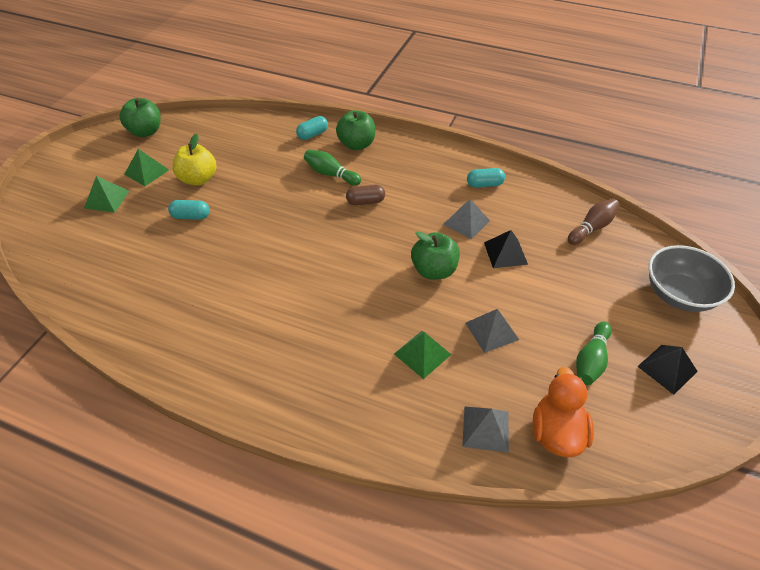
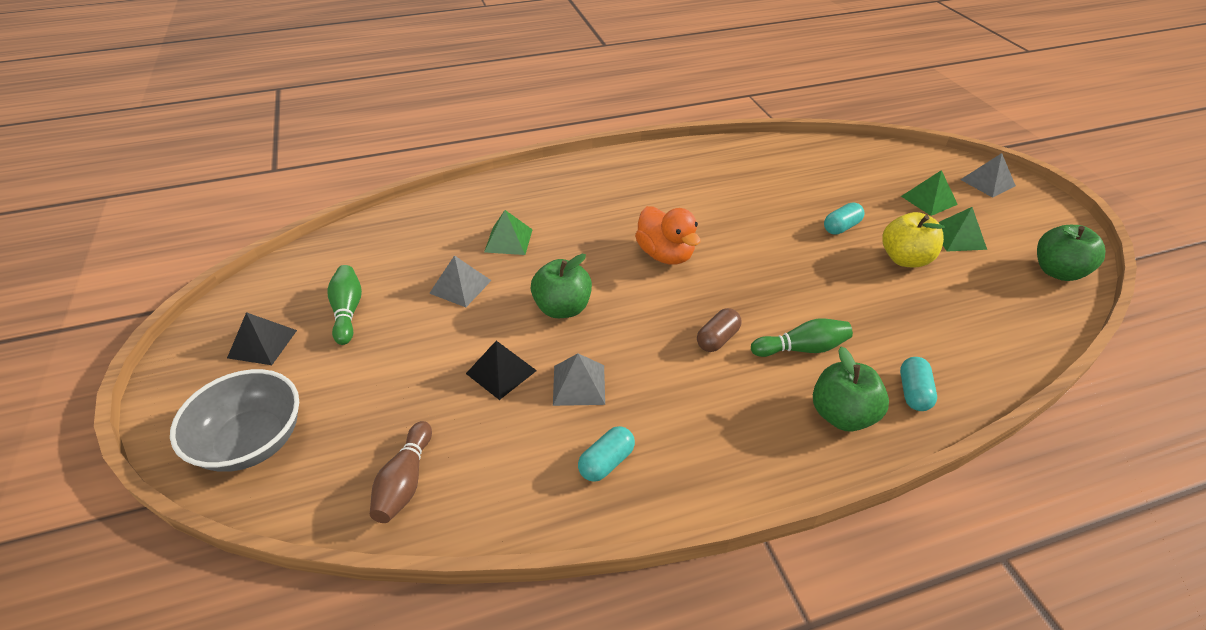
camera: 140 degrees right, 5 degrees down
(485, 428) = (420, 223): grey pyramid -> grey pyramid (987, 182)
(556, 433) = (360, 247): orange duck -> orange duck (665, 255)

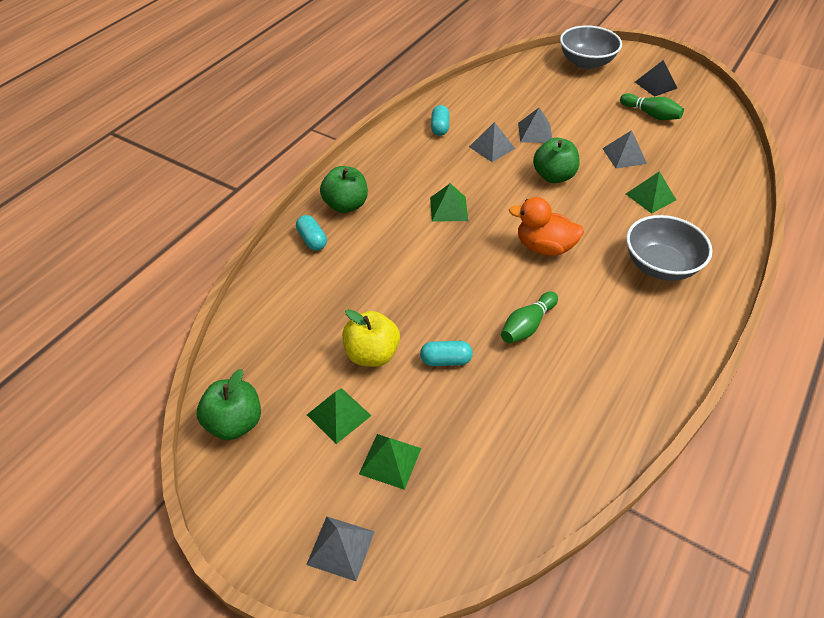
camera: 140 degrees right, 5 degrees up
(405, 481) = (509, 83): brown bowling pin -> none
(501, 372) = (535, 132): black pyramid -> grey pyramid
(591, 197) = (660, 265): none -> grey bowl
(717, 339) = (449, 209): brown capsule -> green pyramid
(802, 348) = (395, 231): green bowling pin -> green bowling pin (527, 325)
(841, 227) = (446, 360): turquoise capsule -> turquoise capsule turned 75 degrees clockwise

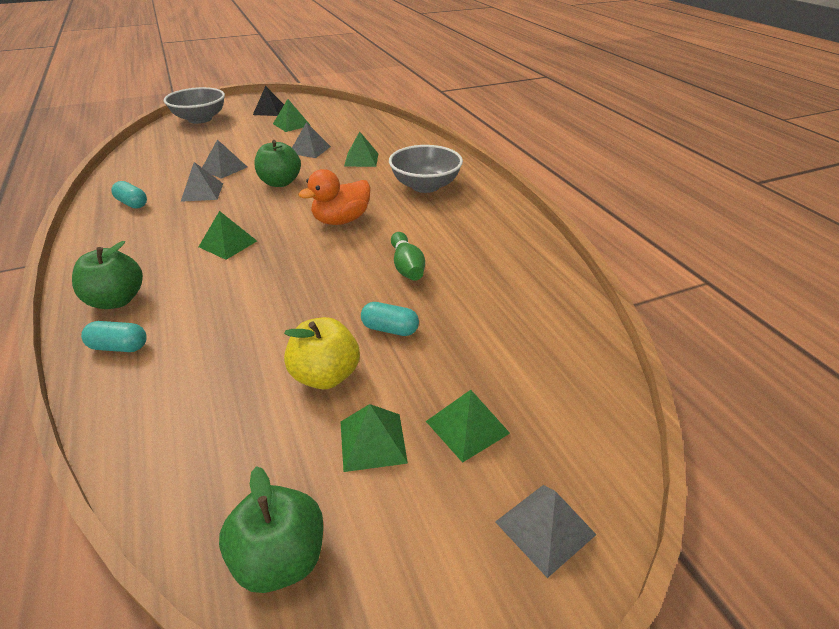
camera: 55 degrees left, 10 degrees down
(446, 360) = (390, 329): turquoise capsule -> turquoise capsule turned 75 degrees clockwise
(651, 114) = (291, 124): green bowling pin -> green pyramid

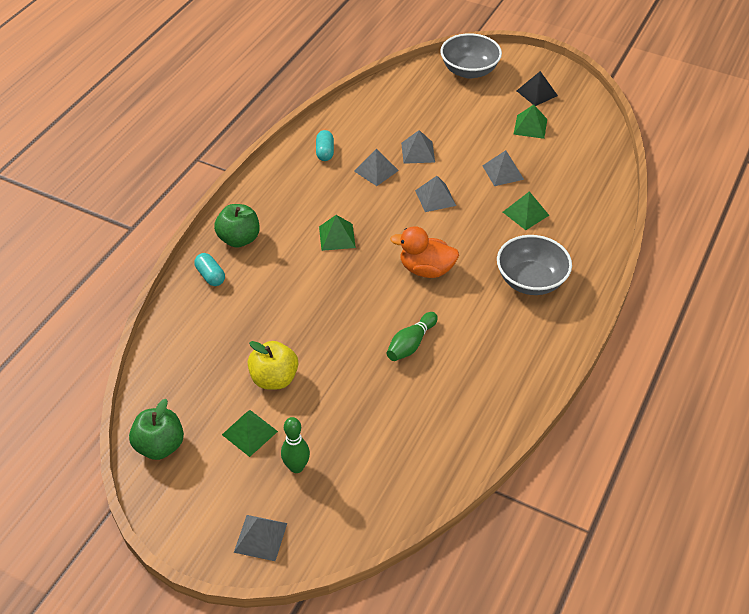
camera: 50 degrees right, 10 degrees up
(280, 182) = (435, 198): green apple -> grey pyramid
(390, 329) = (340, 379): turquoise capsule -> none
(467, 427) = (296, 467): green pyramid -> green bowling pin

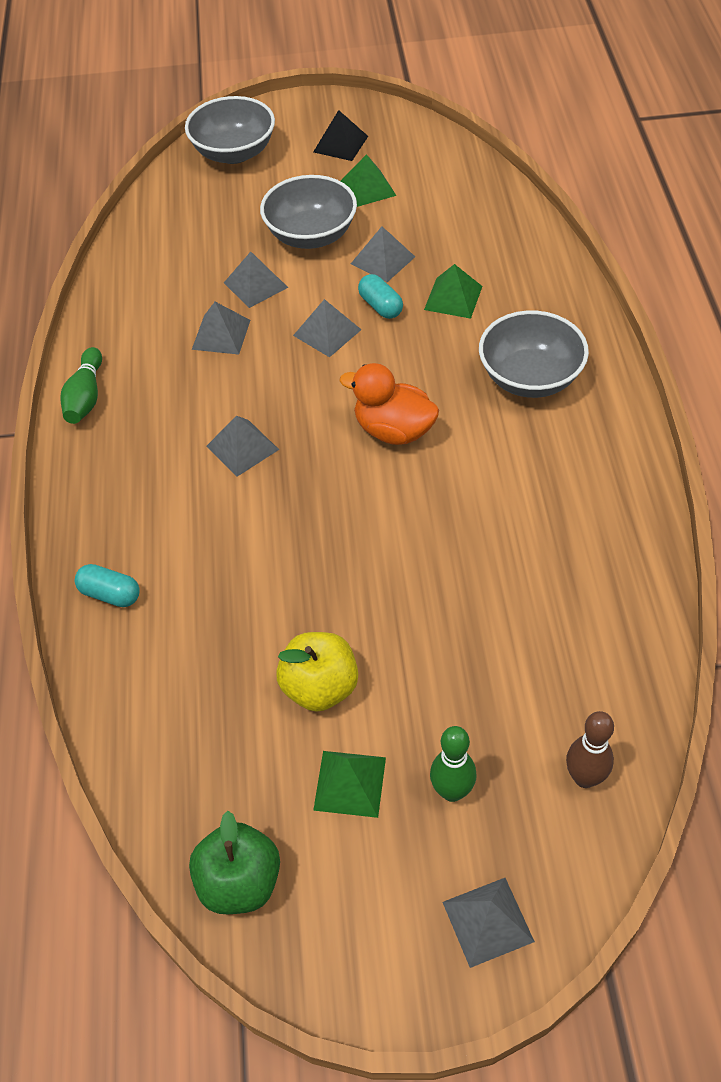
camera: 30 degrees left, 5 degrees up
(239, 239) = (109, 521): green apple -> none
(325, 152) = (131, 343): turquoise capsule -> turquoise capsule (380, 306)
(337, 237) = (242, 447): green pyramid -> grey pyramid
(370, 502) = (584, 778): none -> brown bowling pin
(411, 344) = (456, 537): green bowling pin -> green bowling pin (86, 397)
(426, 269) = (393, 430): orange duck -> orange duck turned 45 degrees clockwise
(473, 139) = (311, 235): none -> grey bowl

